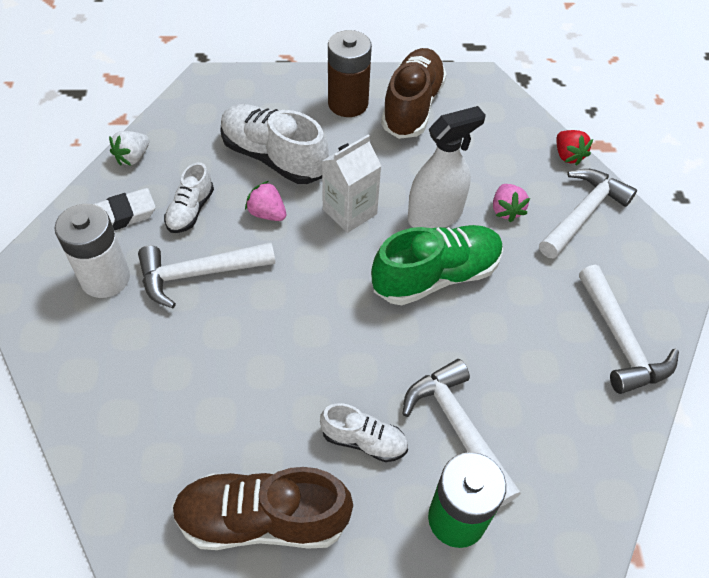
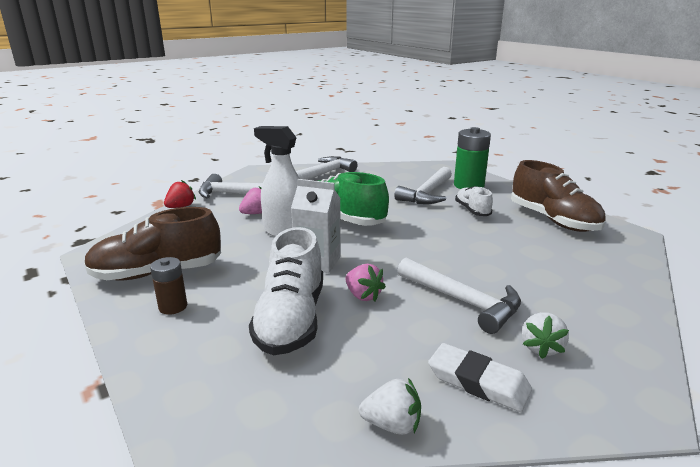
camera: 120 degrees left, 30 degrees down
(105, 278) = (541, 348): white battery -> white strawberry
(190, 210) = (410, 338): white shoe -> none
(267, 213) = (363, 295): pink strawberry -> pink strawberry turned 45 degrees counterclockwise
(348, 103) = (173, 307): brown battery -> brown battery, size x0.57

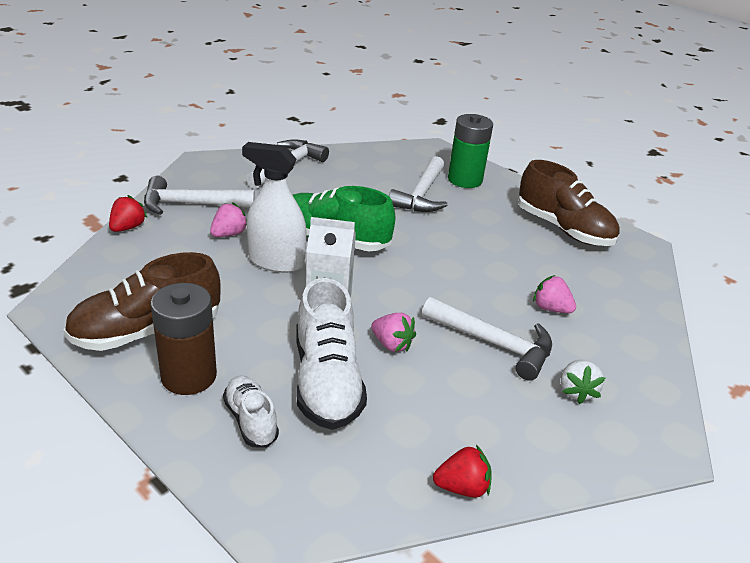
camera: 15 degrees left, 10 degrees up
(173, 307) = (189, 376): brown battery -> brown battery, size x1.75
(392, 424) = (462, 487): white strawberry -> red strawberry
(472, 210) = (477, 218): white shoe -> white shoe (251, 420)
(478, 382) = (527, 434): white eraser -> none
(528, 277) = (550, 308): none -> pink strawberry

